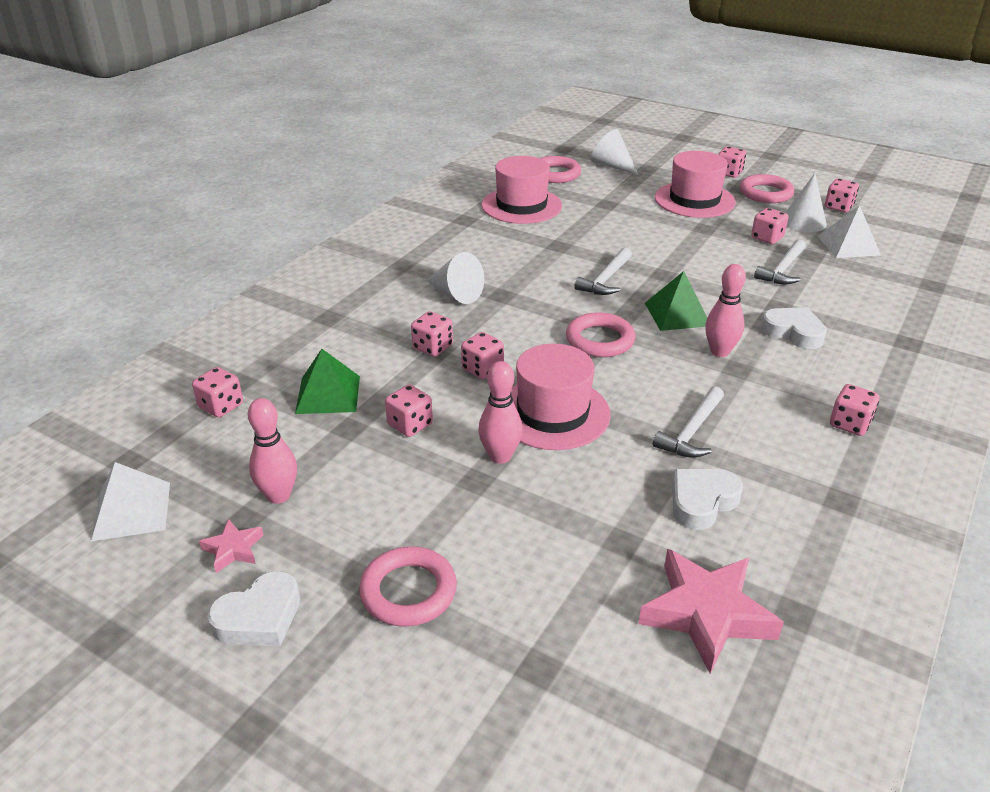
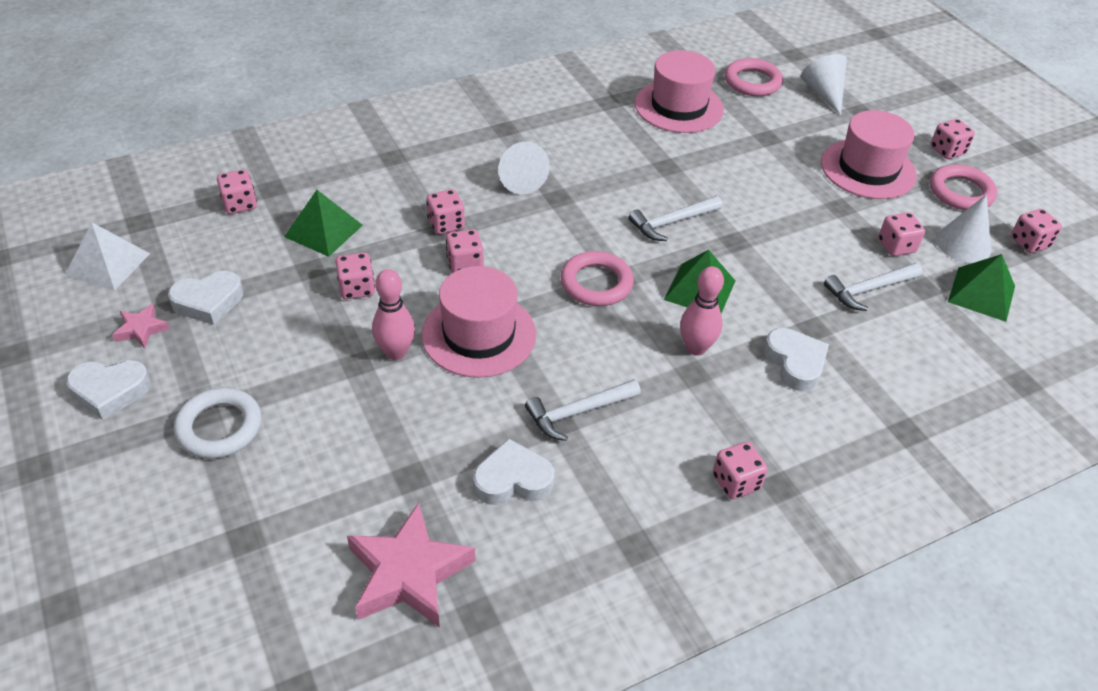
camera: 30 degrees right, 10 degrees up
(278, 496) = (208, 302): pink bowling pin -> white heart
(408, 591) = (219, 427): pink ring -> white ring
(848, 245) = (981, 294): white pyramid -> green pyramid

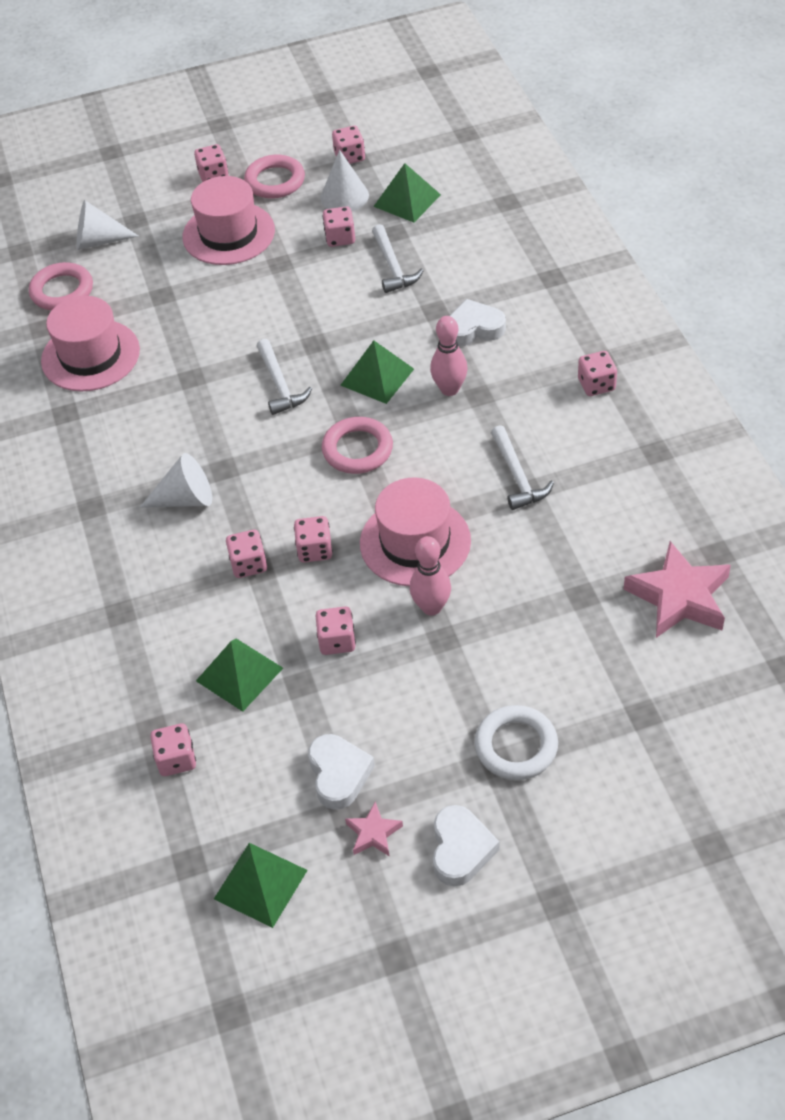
camera: 75 degrees left, 5 degrees up
(107, 264) = (260, 884): white pyramid -> green pyramid
(512, 480) = (588, 525): white heart -> none

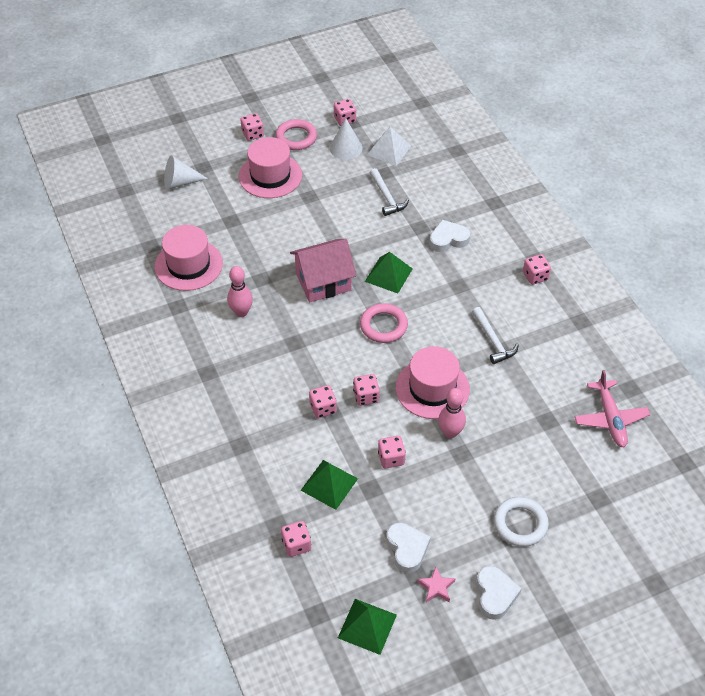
camera: 10 degrees left, 0 degrees up
(62, 291) = (160, 219): pink ring -> none
(185, 499) = (272, 364): white cone -> none
(280, 384) = (323, 282): white hammer -> pink house
(340, 238) = (347, 177): pink dice -> none
(407, 200) = (389, 150): green pyramid -> white pyramid
(449, 389) = (438, 282): pink bowling pin -> pink bowling pin (241, 312)
(679, 597) = (610, 419): pink star -> pink plane

